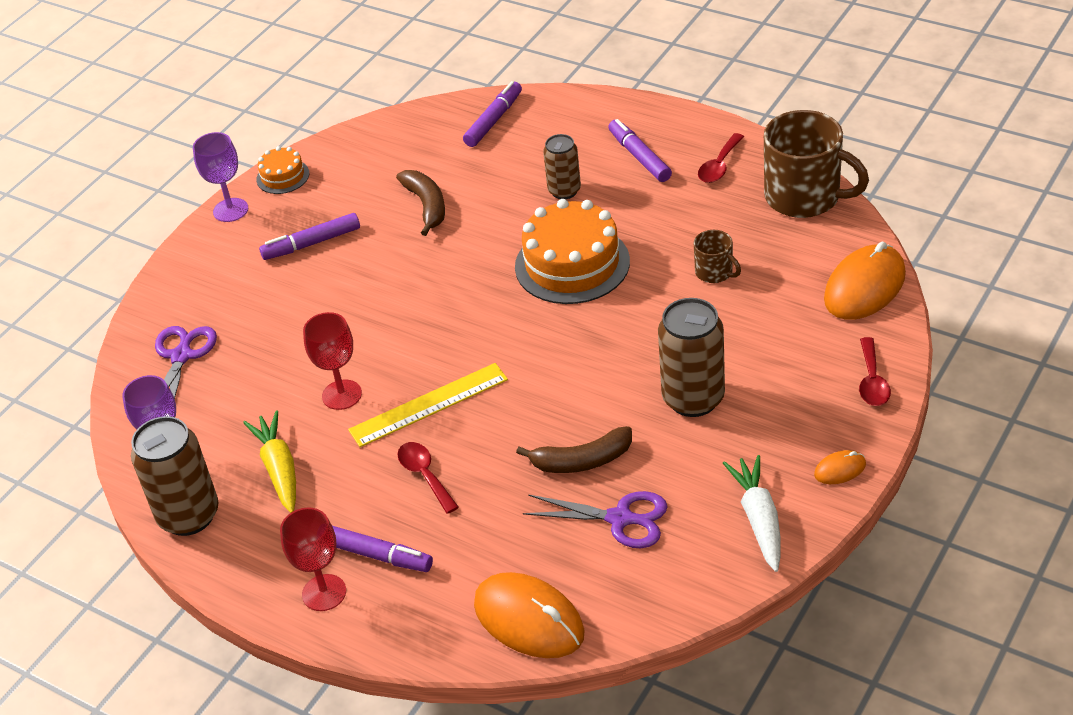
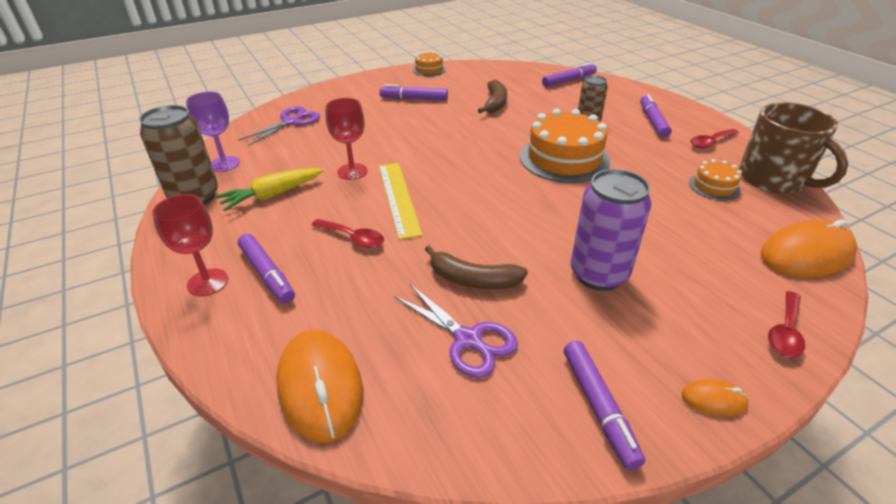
camera: 25 degrees right, 5 degrees down
(230, 210) = (388, 74): purple goblet -> none
(279, 469) = (272, 195): yellow carrot -> yellow carrot turned 135 degrees counterclockwise
(425, 475) = (353, 238): red spoon -> red spoon turned 120 degrees clockwise
(429, 405) = (398, 198): yellow ruler -> yellow ruler turned 75 degrees clockwise
(693, 398) = (598, 274): brown can -> purple can
(714, 272) = (670, 199): brown mug -> none
(750, 234) = (714, 186): none -> orange cake
(759, 519) = (599, 407): white carrot -> purple marker

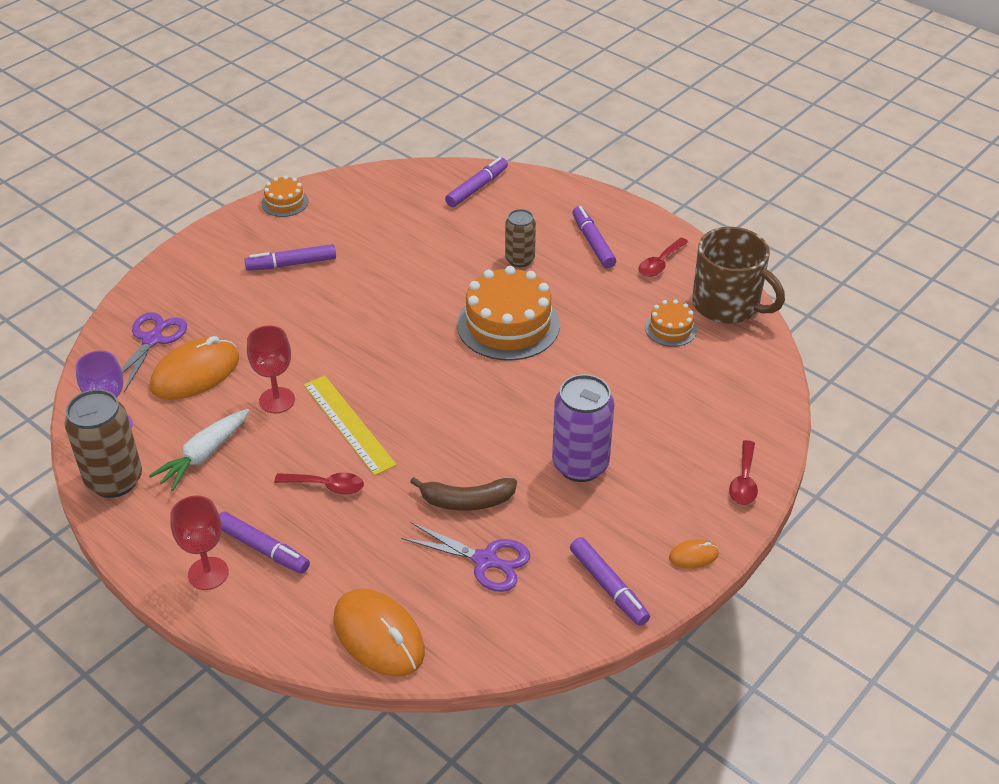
camera: 20 degrees left, 5 degrees up
(272, 195) = (204, 455): yellow carrot -> white carrot
(495, 103) = (398, 250): brown banana -> none
(806, 254) = (759, 395): orange mouse -> orange mouse (195, 373)

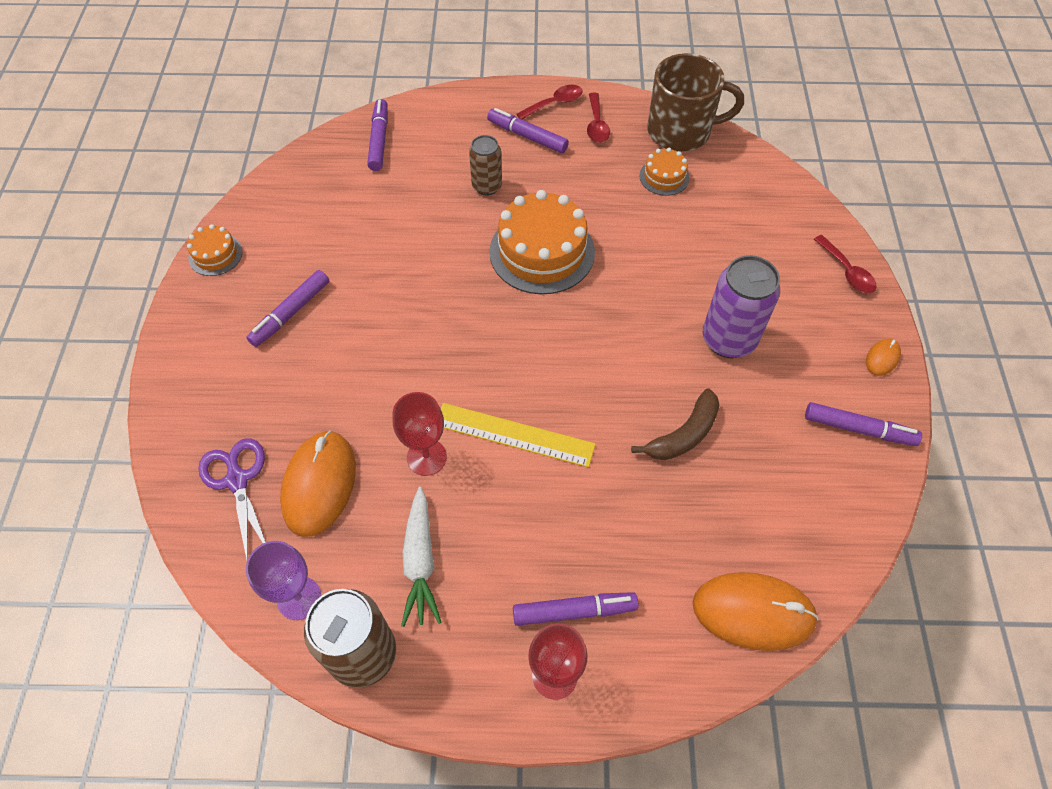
camera: 40 degrees left, 15 degrees up
(327, 486) = (561, 507): red spoon -> red spoon (555, 103)
(486, 561) = (755, 477): purple scissors -> none

